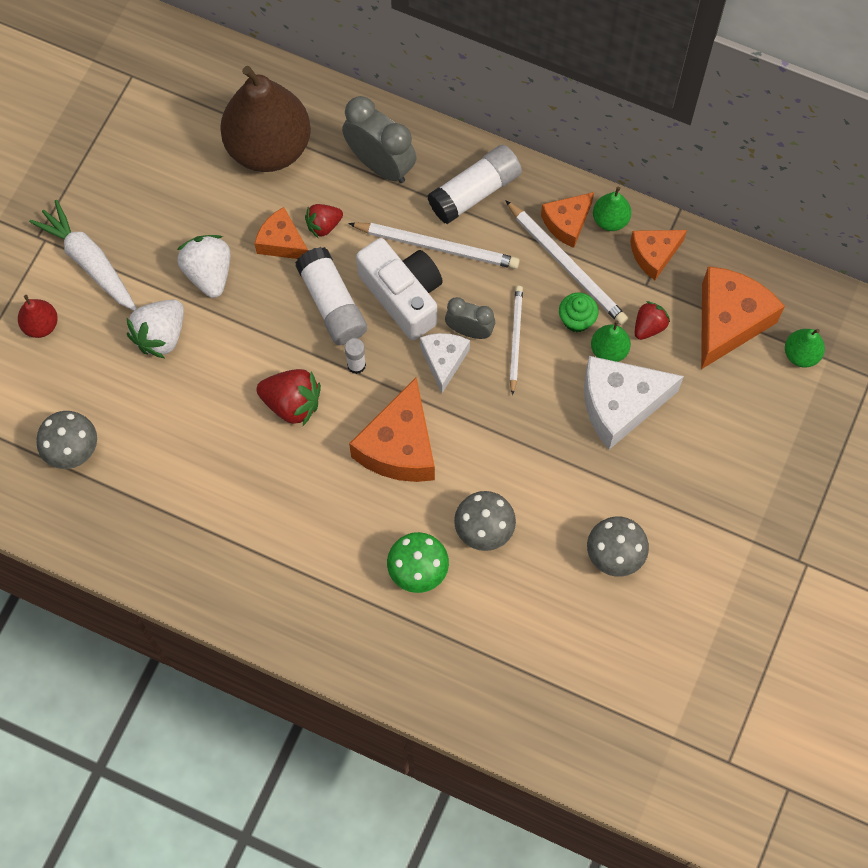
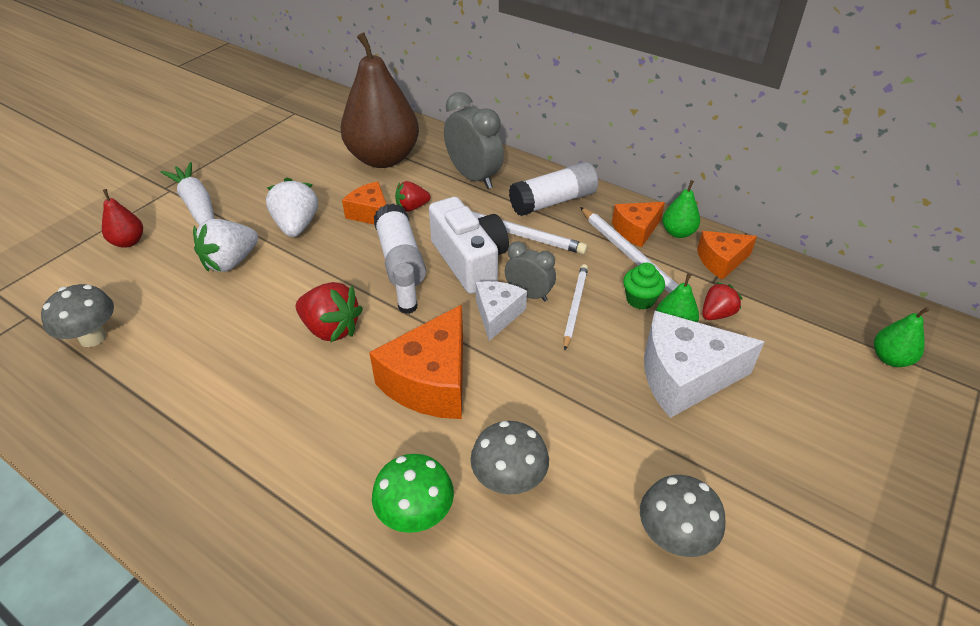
camera: 10 degrees right, 25 degrees down
(728, 321) = (803, 320): orange cheese -> none

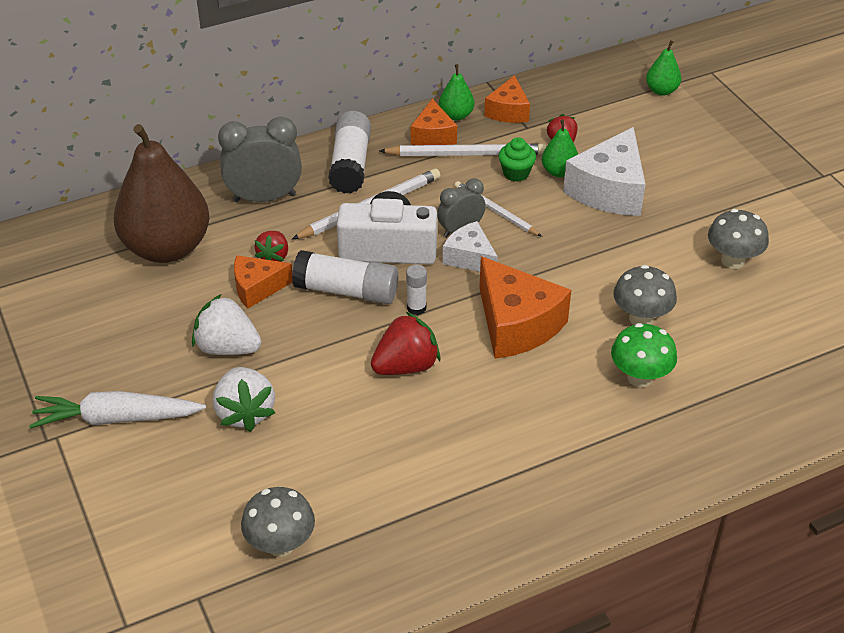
camera: 60 degrees left, 0 degrees up
(128, 242) = (132, 490): red pear -> none

